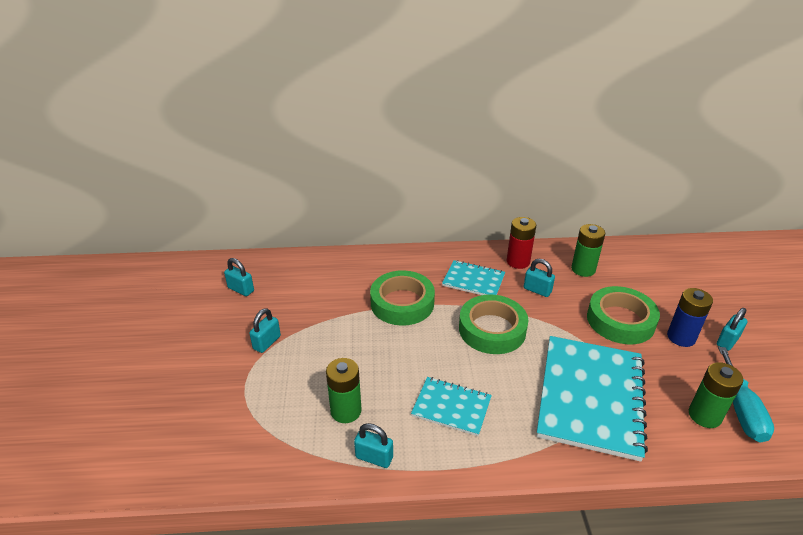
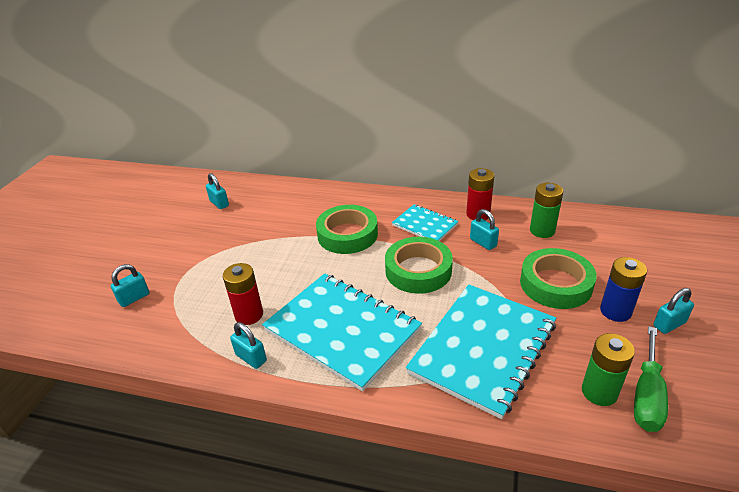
camera: 20 degrees right, 0 degrees up
(267, 342) = (216, 248): turquoise padlock -> turquoise padlock (134, 298)
(346, 411) = (249, 315): green battery -> red battery
(451, 407) = (342, 330): turquoise notebook -> turquoise notebook, size x1.93
(741, 410) = (647, 395): turquoise screwdriver -> green screwdriver

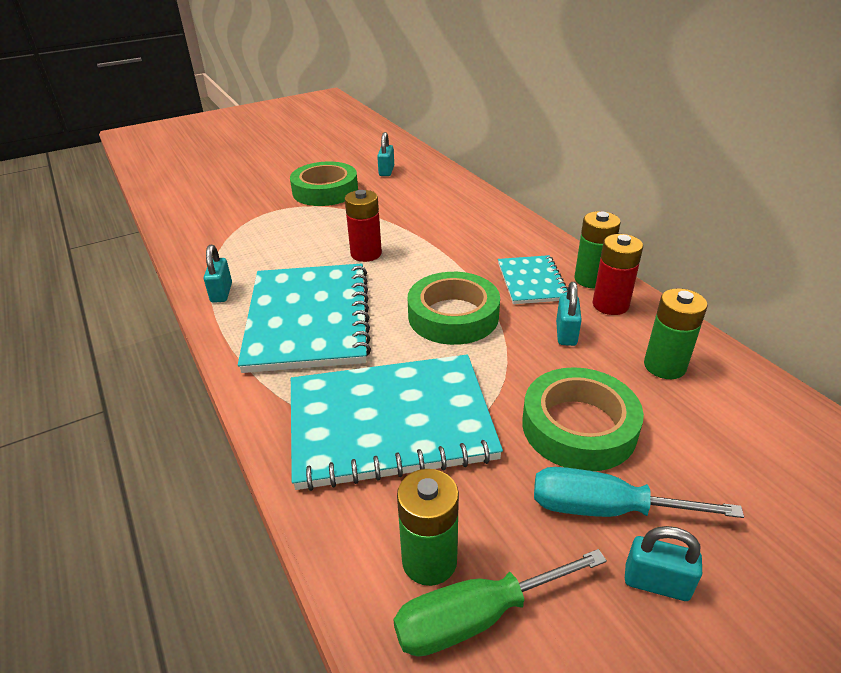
camera: 45 degrees right, 0 degrees up
(134, 298) = (228, 207): turquoise padlock -> none
(249, 315) = (270, 263): red battery -> red battery (366, 254)
(347, 234) = (444, 248): green tape -> green tape (325, 191)
(449, 206) = (591, 279): none -> green battery
(615, 311) = (604, 509): blue battery -> turquoise screwdriver

